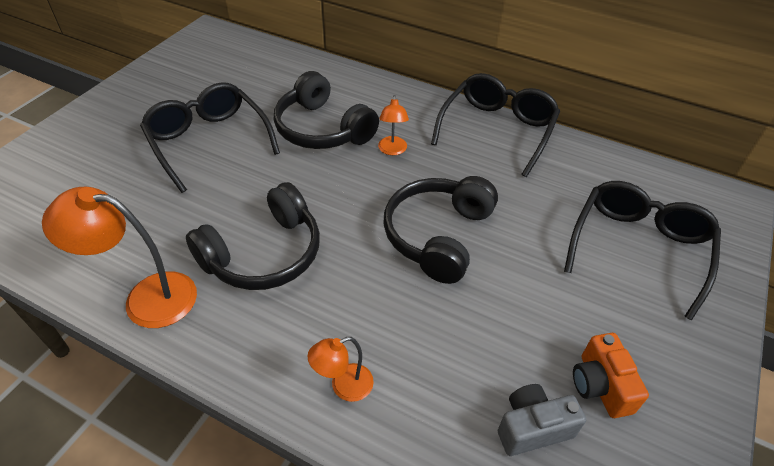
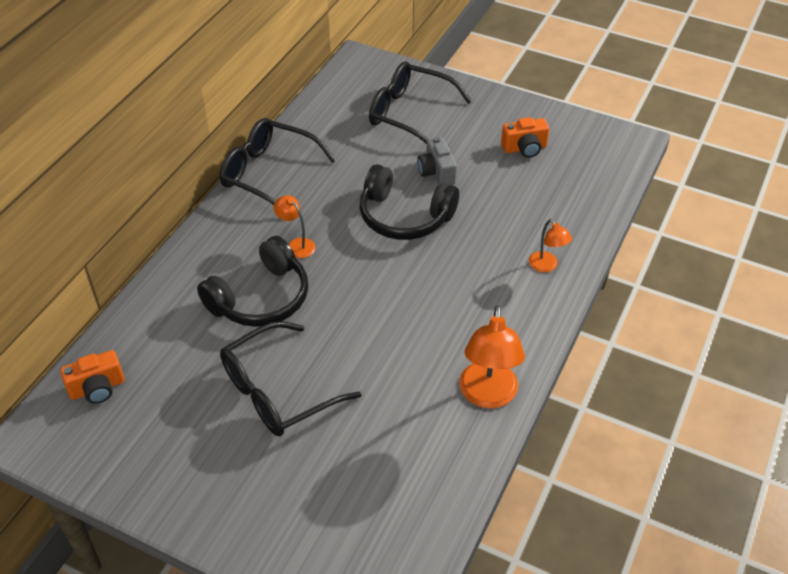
camera: 90 degrees left, 0 degrees up
(243, 53) = (97, 388): none -> orange camera
(264, 254) = (433, 324): black headphones -> none
(392, 150) = (296, 245): orange lamp -> orange lamp turned 135 degrees counterclockwise
(532, 428) = (558, 180): grey camera -> grey camera (436, 172)

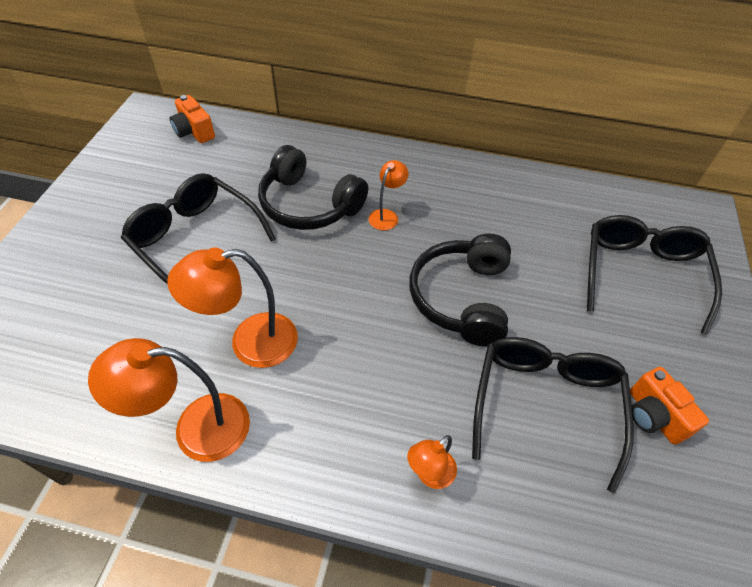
camera: 75 degrees right, 5 degrees up
(268, 173) = (477, 176): black glasses -> black glasses (545, 403)
(414, 356) = (250, 343): none -> orange lamp
(436, 172) = (551, 318): grey camera -> none

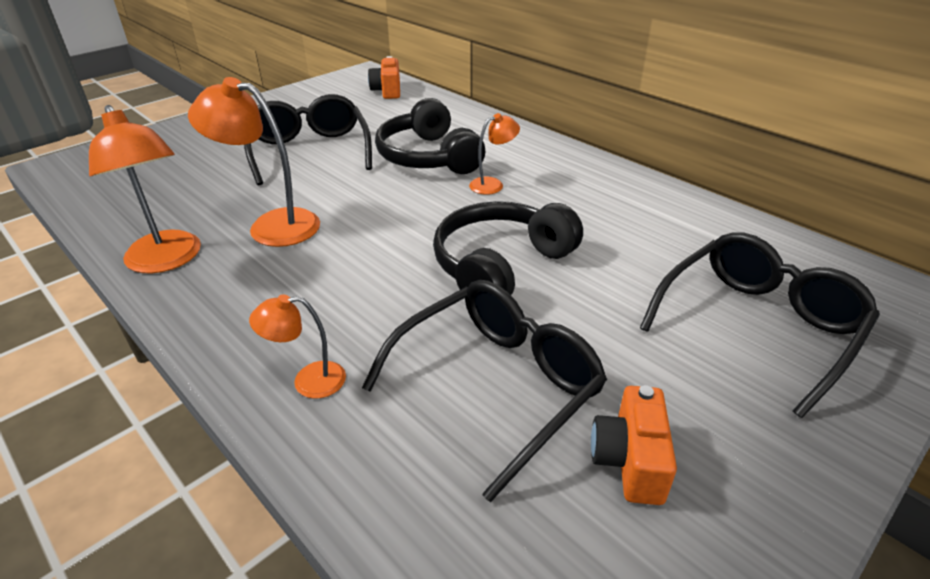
camera: 35 degrees right, 15 degrees down
(196, 428) = (167, 260): orange lamp -> orange lamp turned 150 degrees counterclockwise

